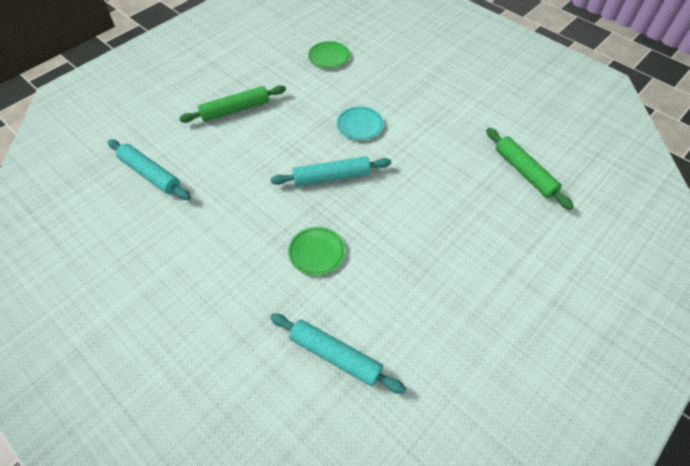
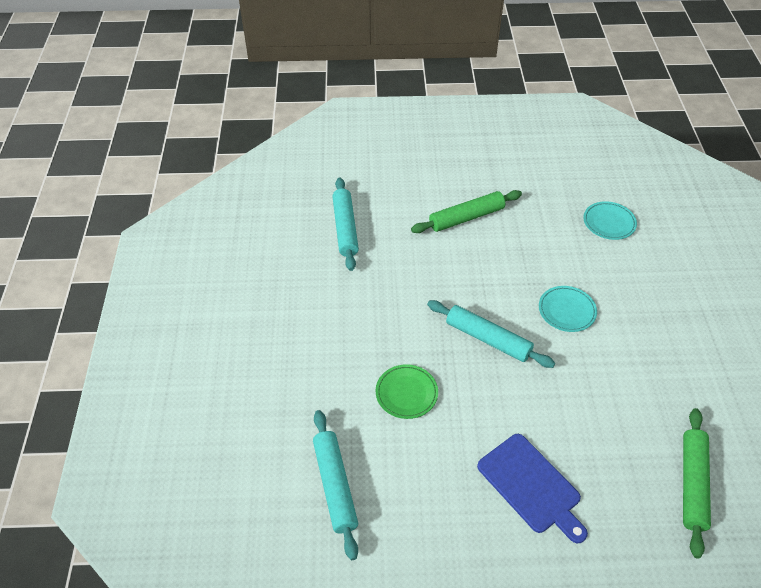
camera: 45 degrees right, 5 degrees down
(235, 110) = (466, 218): green rolling pin -> green rolling pin turned 45 degrees counterclockwise
(329, 57) = (609, 223): green plate -> turquoise plate
(450, 245) = (531, 485): none -> blue cutting board

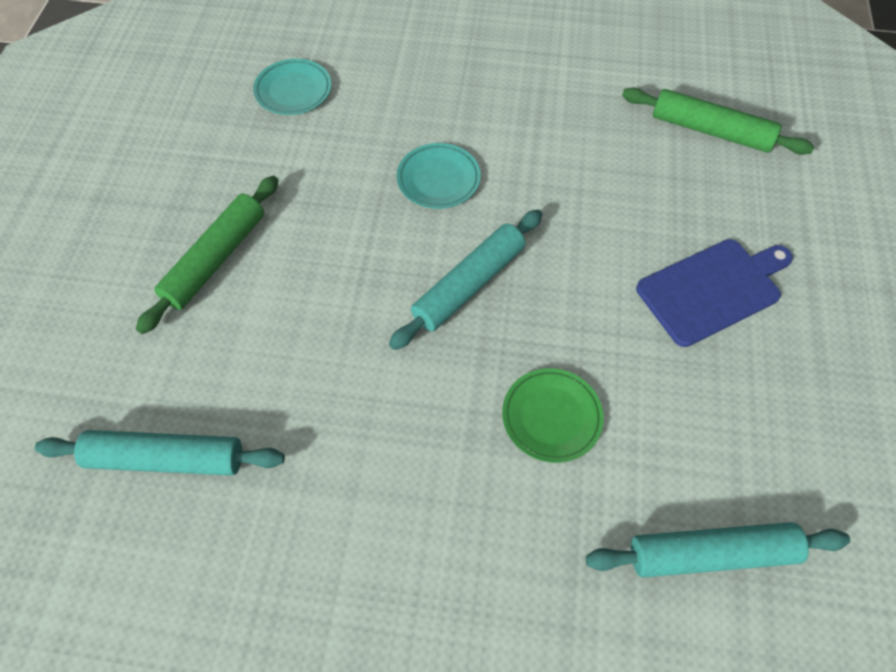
camera: 80 degrees left, 10 degrees up
(466, 218) = (216, 259): green rolling pin -> green rolling pin turned 45 degrees clockwise

